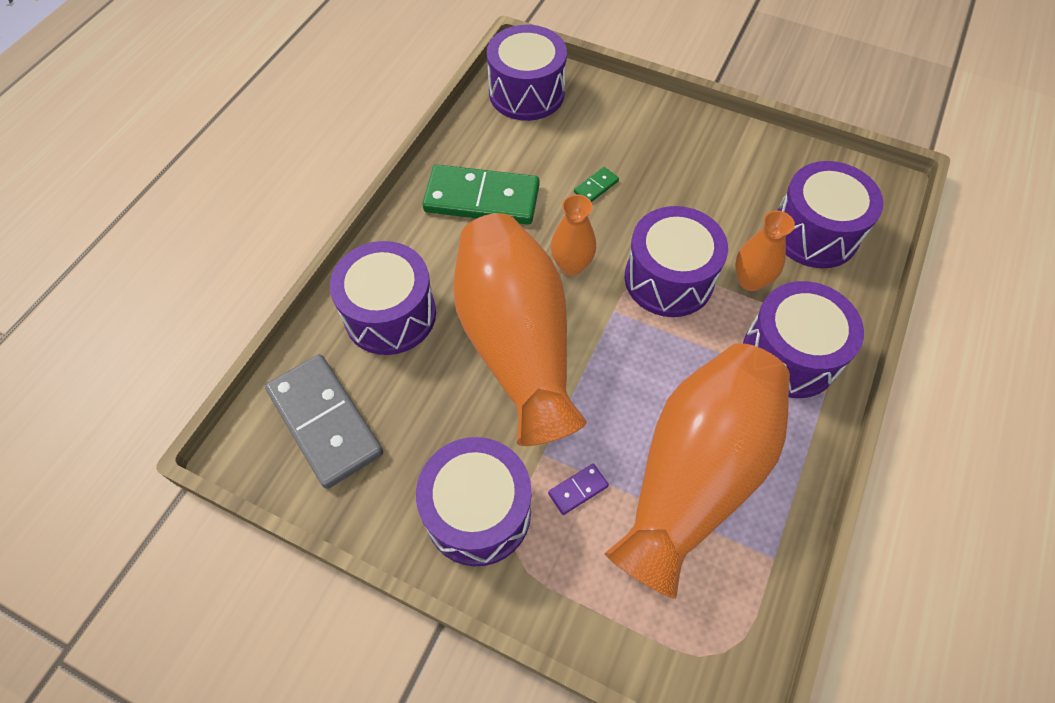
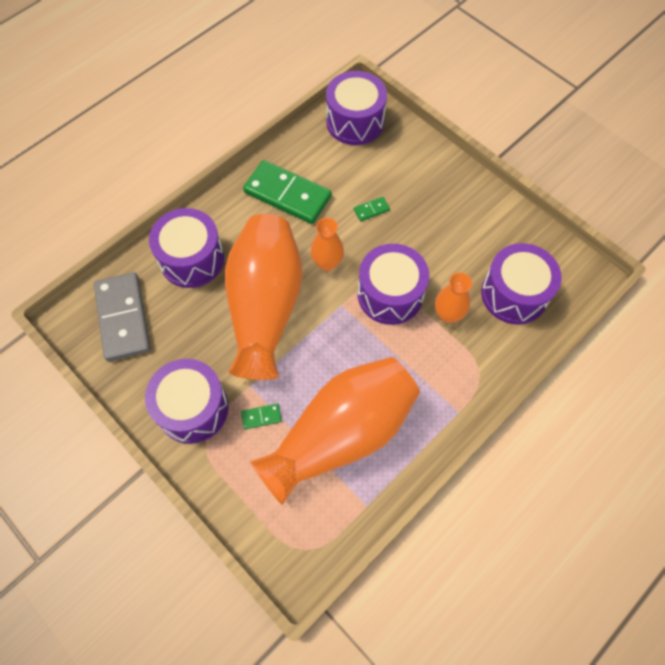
camera: 20 degrees right, 5 degrees up
(578, 490) = (261, 417): purple domino -> green domino
(790, 355) = (448, 376): purple drum -> none

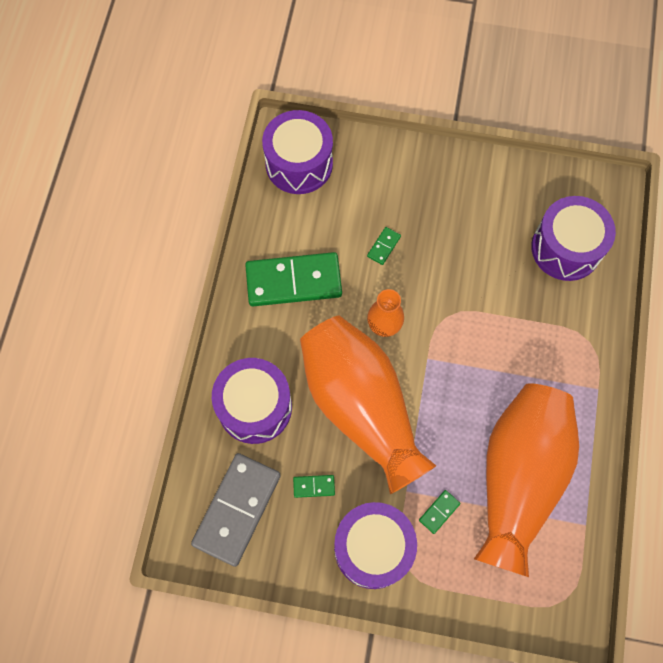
camera: 35 degrees left, 5 degrees up
(123, 318) = (237, 509): grey domino -> grey domino turned 75 degrees clockwise
(187, 338) = (314, 486): none -> green domino
(390, 294) = (462, 319): purple drum -> none
(448, 314) = (525, 305): orange vase -> none

